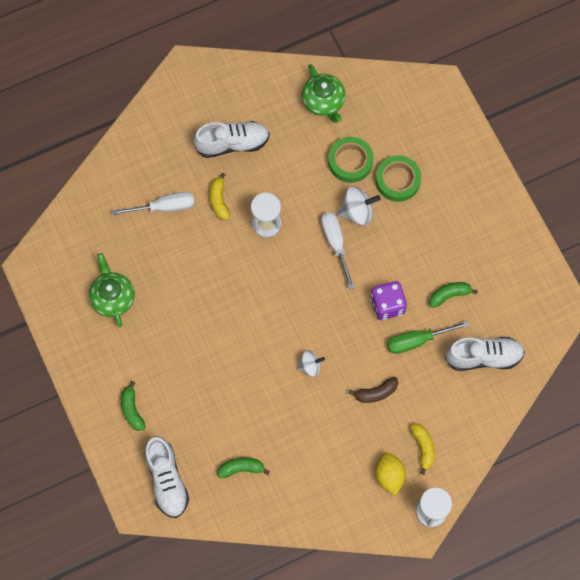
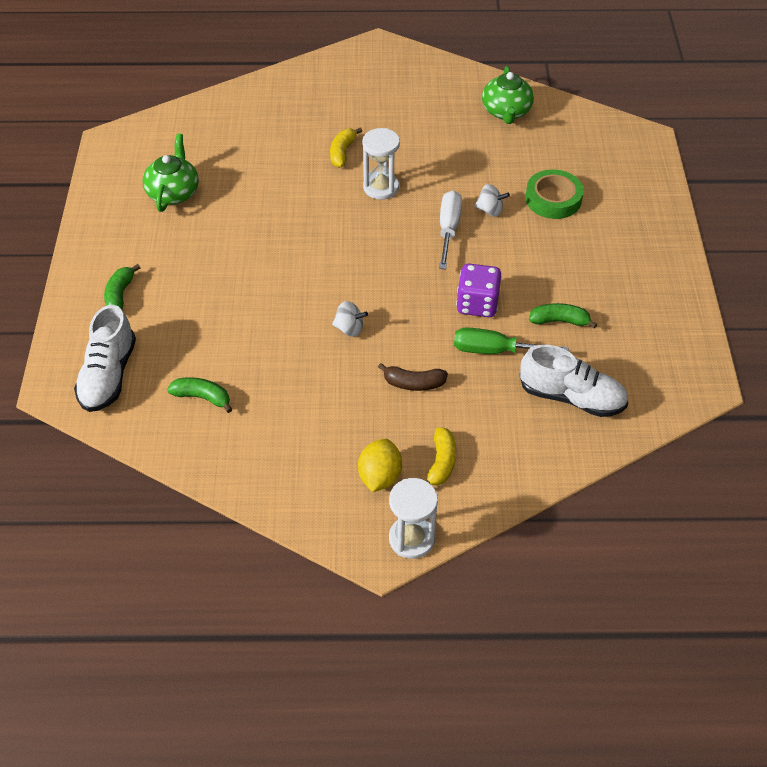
camera: 25 degrees right, 20 degrees down
(164, 207) = (280, 139): white screwdriver -> none
(232, 143) = (387, 114): white shoe -> none
(350, 161) = (507, 167): green tape -> none
(357, 212) = (490, 210): white spinning top -> white spinning top, size x0.65

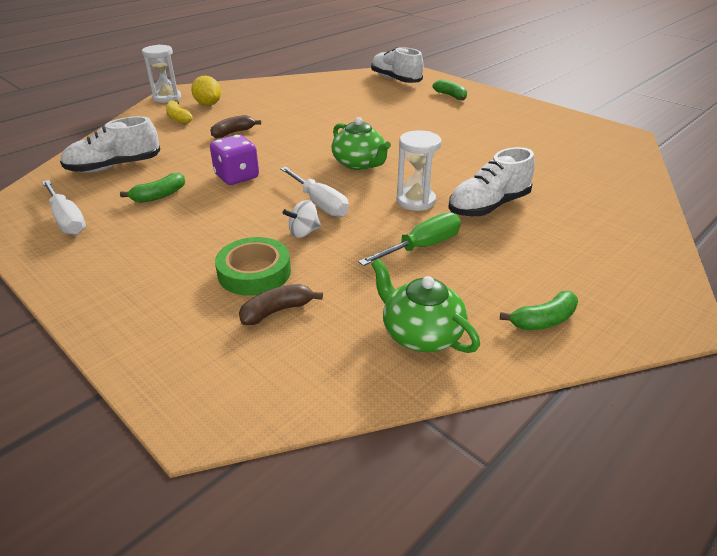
camera: 135 degrees right, 15 degrees down
(173, 192) = (529, 134): green teapot -> green teapot (359, 164)
(202, 397) = (340, 90): green banana -> green banana (543, 320)
(342, 152) = (488, 206): yellow banana -> white shoe
(349, 328) = (307, 134): white spinning top -> none
(495, 350) = (195, 163): green screwdriver -> green screwdriver (421, 247)
(564, 166) = (277, 311): none -> brown banana
(649, 336) = (67, 220): none -> white screwdriver

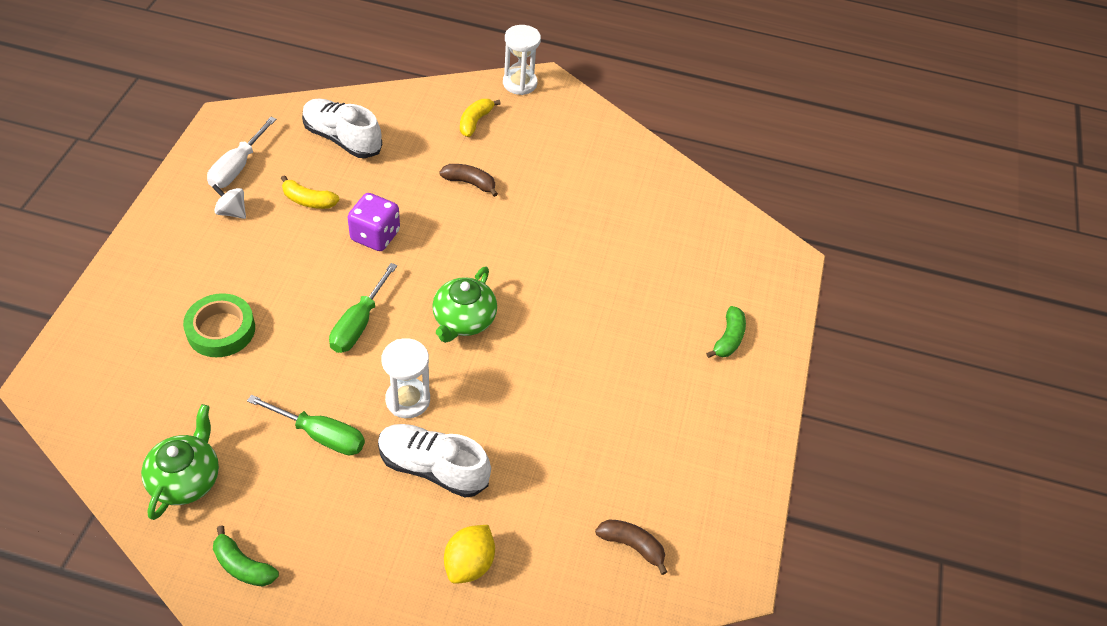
camera: 55 degrees right, 15 degrees up
(159, 195) = (308, 200): green banana -> yellow banana
(208, 104) = (527, 125): yellow lemon -> yellow lemon (469, 563)
(277, 311) = (176, 370): brown banana -> brown banana (632, 546)
(304, 232) = (300, 334): white spinning top -> white spinning top (232, 212)
(319, 203) = (359, 323): white screwdriver -> green screwdriver
(395, 80) = (741, 259): white shoe -> none

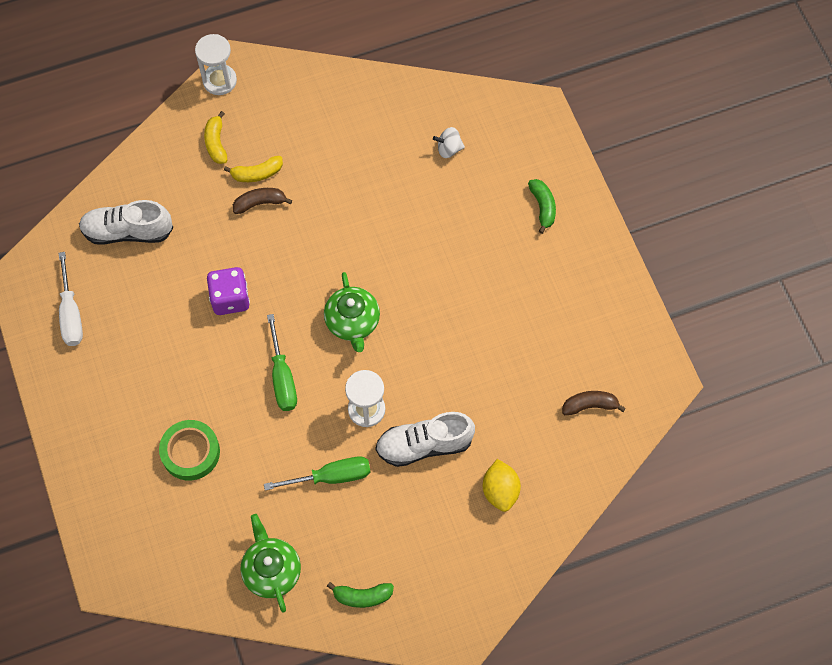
camera: 30 degrees left, 15 degrees up
(232, 212) = (105, 355): white spinning top -> white spinning top (449, 149)
(308, 200) = (153, 304): yellow banana -> yellow banana (257, 173)

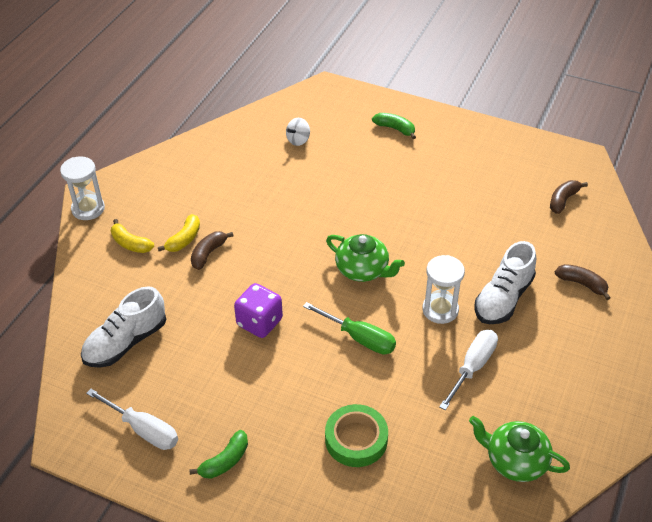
camera: 45 degrees left, 20 degrees down
(331, 477) = (472, 367): green screwdriver -> white screwdriver
(362, 596) = (593, 419): green banana -> green banana (225, 461)
(500, 491) = (582, 284): yellow lemon -> brown banana

